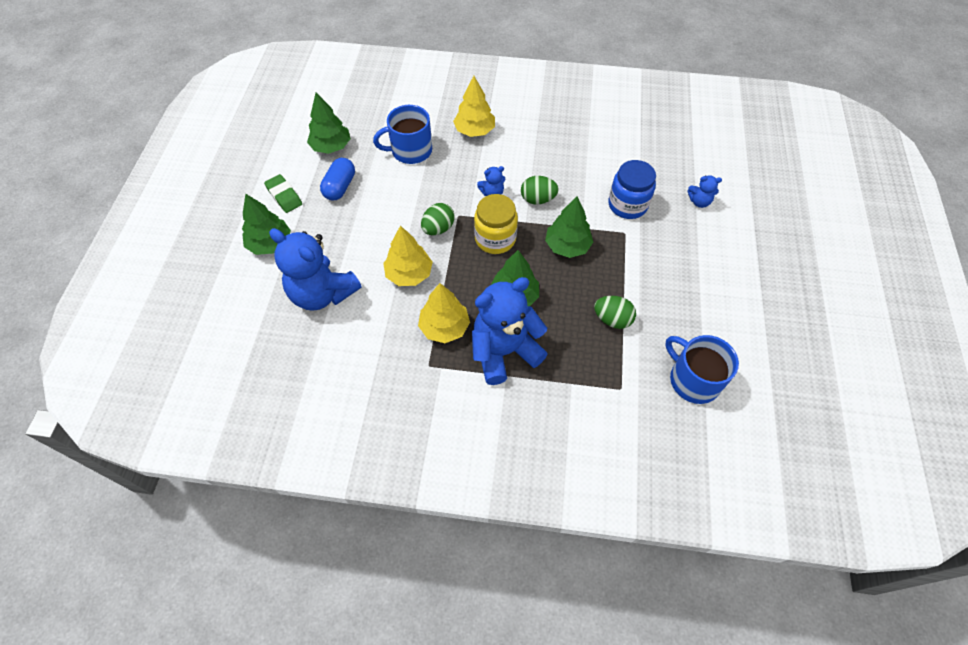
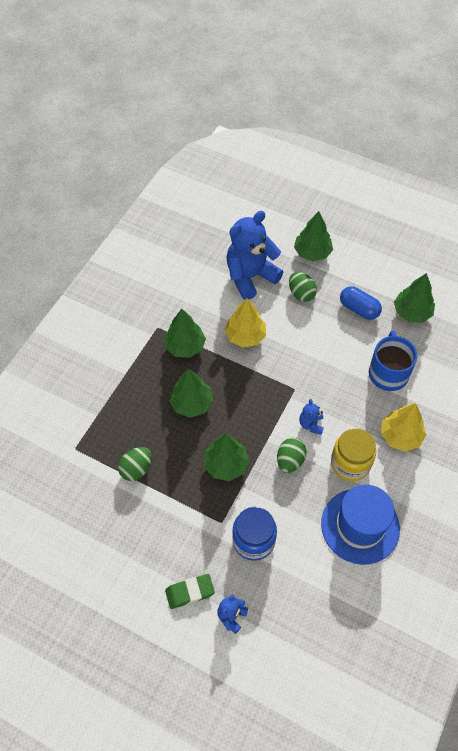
camera: 110 degrees right, 0 degrees up
(284, 196) = (361, 269): green eraser -> green eraser (190, 592)
(438, 228) = (285, 369): green egg -> green egg (301, 294)
(444, 327) = (185, 346): yellow tree -> green tree
(495, 239) = (257, 409): yellow jar -> yellow jar (350, 463)
(504, 351) = (145, 379): blue teddy bear -> none
(573, 140) = (360, 526): none -> blue hat
(693, 380) = (54, 506): blue mug -> none

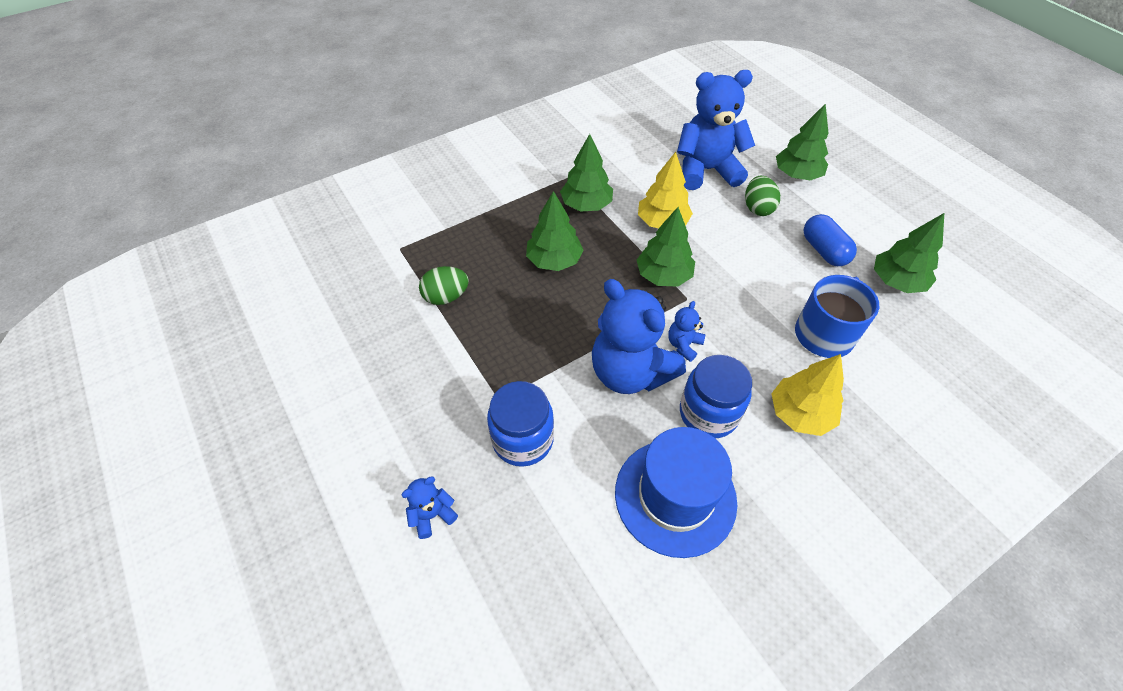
camera: 30 degrees right, 5 degrees down
(190, 592) = (405, 457): green eraser -> none
(226, 464) = (549, 339): green tree -> green tree (663, 276)
(290, 461) = (630, 372): green egg -> blue teddy bear
(350, 463) = (708, 413): yellow jar -> blue jar

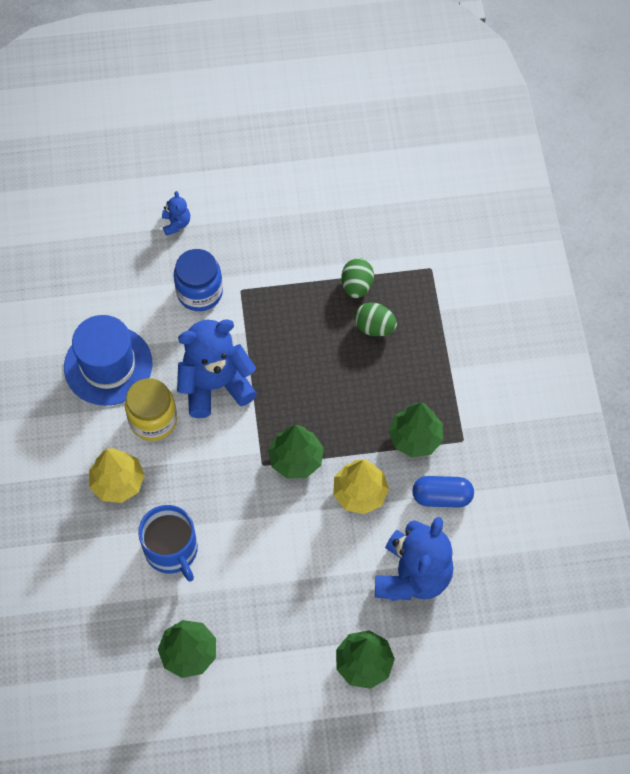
camera: 115 degrees right, 10 degrees up
(554, 260) = (357, 381): green tree -> none
(683, 345) = (219, 436): blue teddy bear -> none
(708, 413) = (153, 420): blue jar -> yellow jar
(757, 208) = (336, 591): green egg -> green egg (374, 327)
(823, 250) = (255, 615): blue capsule -> blue capsule (442, 497)

